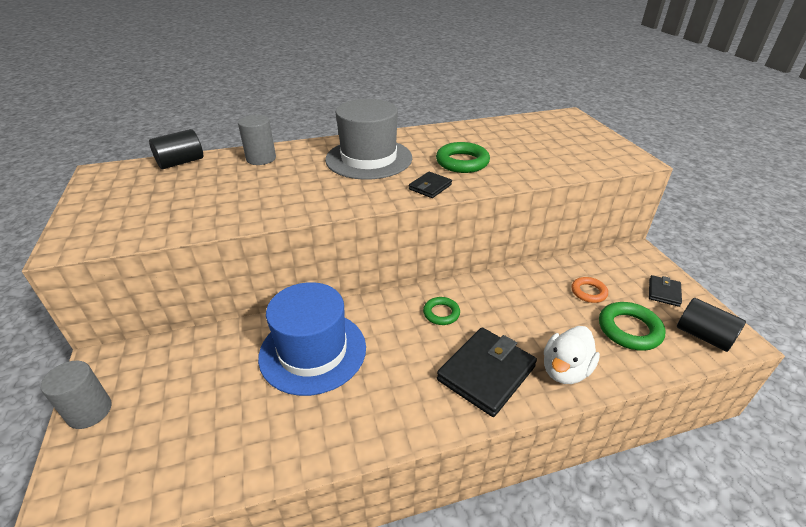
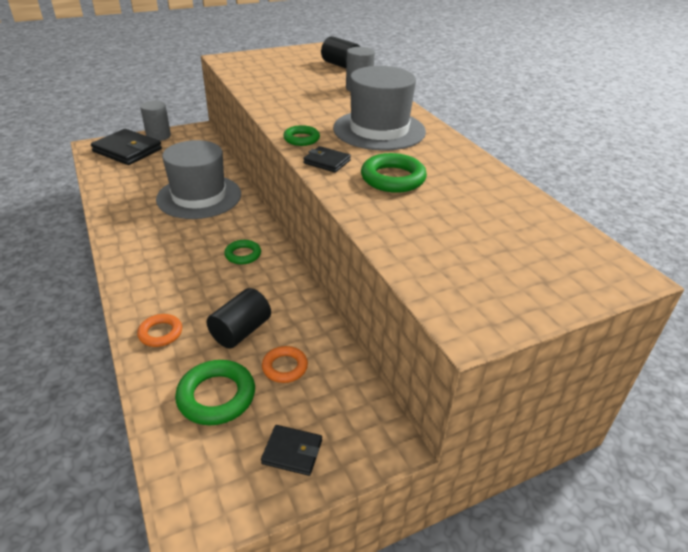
camera: 80 degrees right, 0 degrees up
(313, 351) = (199, 196): blue hat -> grey hat
(378, 197) = (301, 139): none -> green ring
(486, 373) = (164, 282): black wallet -> black wallet (127, 150)
(565, 370) = (160, 333): white duck -> orange ring
(703, 336) = (202, 477): black cylinder -> black cylinder (241, 331)

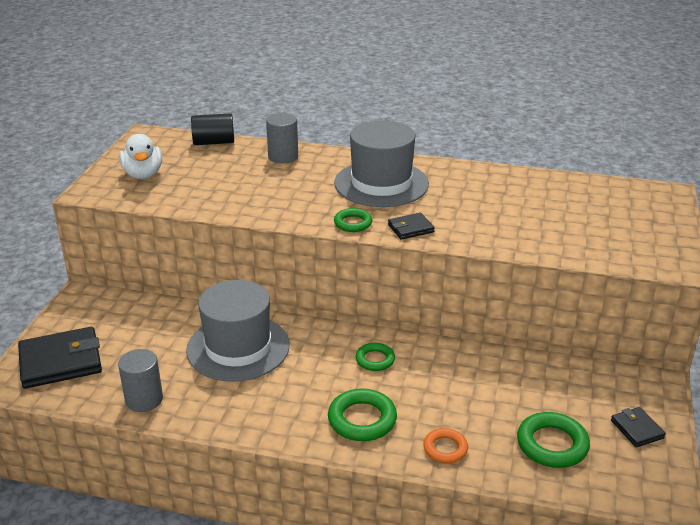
camera: 50 degrees left, 5 degrees down
(158, 136) = (56, 327): grey cylinder -> grey cylinder (144, 399)
(241, 331) = (484, 402): black cylinder -> none
(266, 62) = (143, 174): none -> white duck
(285, 367) = (548, 397): orange ring -> none
(292, 452) = (637, 429): black wallet -> black wallet turned 75 degrees counterclockwise
(393, 178) = (471, 213): green ring -> green ring (362, 419)

